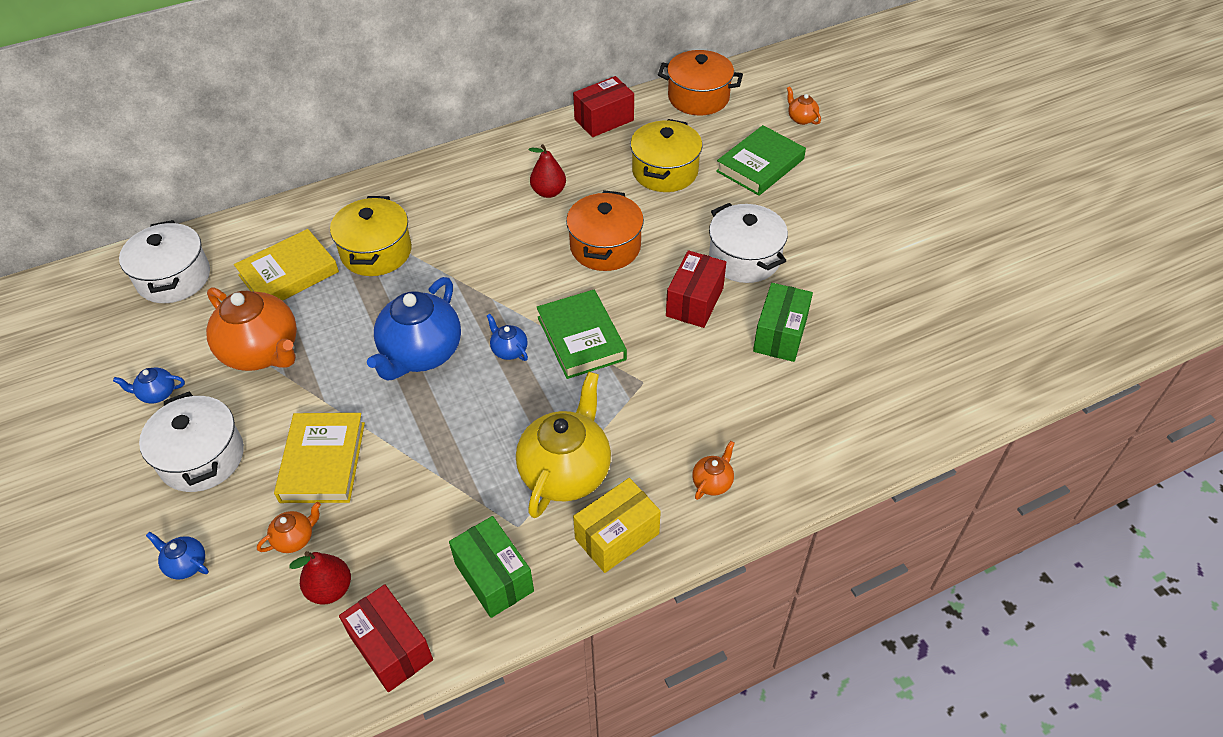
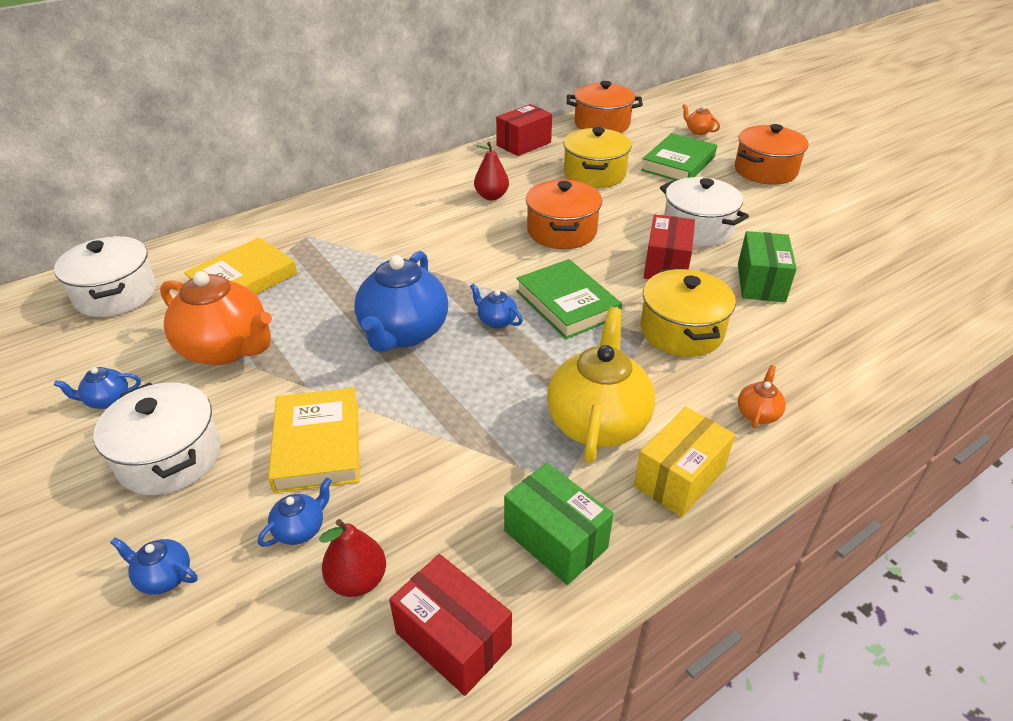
camera: 10 degrees left, 10 degrees down
(295, 538) = (300, 529): orange teapot -> blue teapot
(376, 252) = (333, 254): yellow pot -> yellow pot (681, 331)
(851, 185) = (765, 171): none -> orange pot

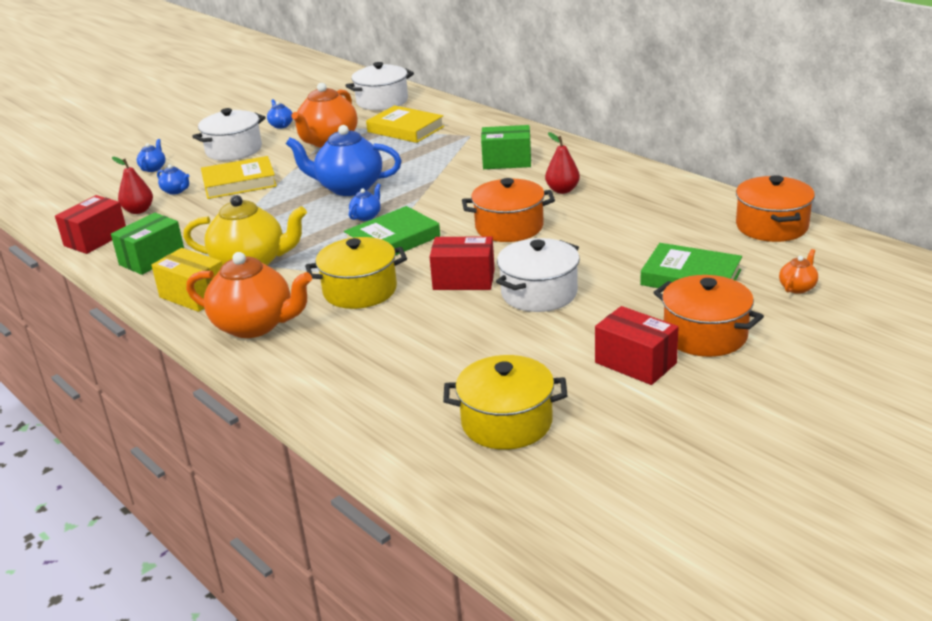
camera: 85 degrees right, 10 degrees down
(523, 144) = (686, 191): red box -> red box (635, 363)
(594, 174) = (636, 232): yellow pot -> yellow pot (506, 422)
(758, 413) = (255, 325): orange teapot -> orange teapot, size x2.27
(761, 282) = (443, 329): green box -> green box (507, 161)

